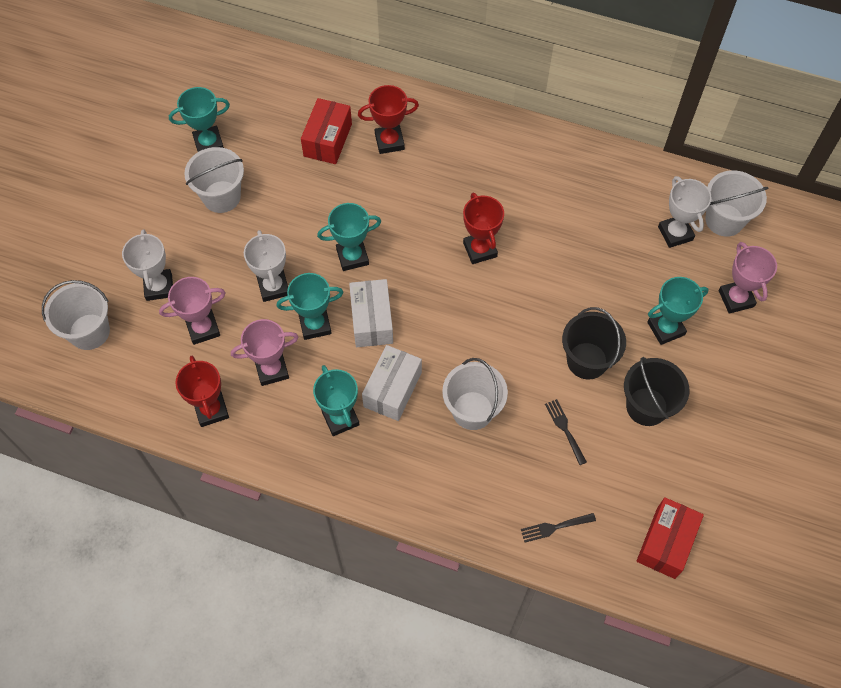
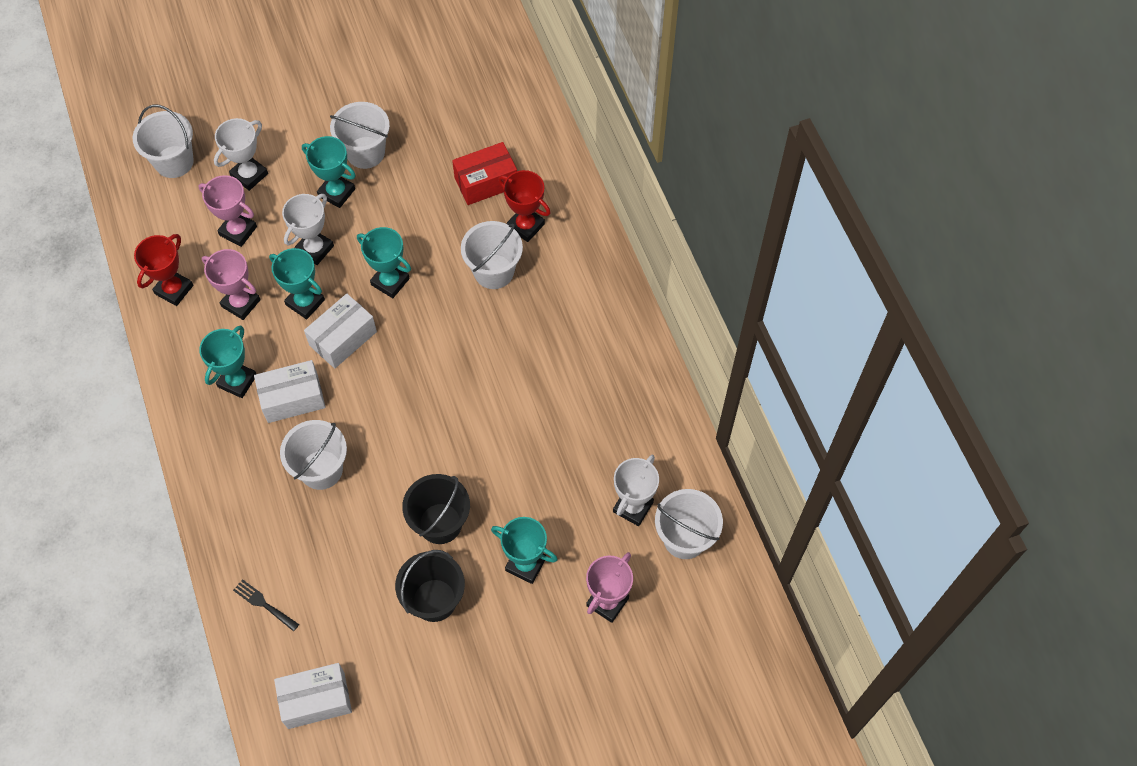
camera: 50 degrees right, 0 degrees up
(208, 143) = (406, 106): turquoise trophy -> turquoise trophy (336, 192)
(408, 186) = (494, 271): none -> white bucket
(480, 250) = (479, 367): red trophy -> none
(564, 429) = (360, 550): black fork -> none
(665, 542) = (316, 700): red box -> white box

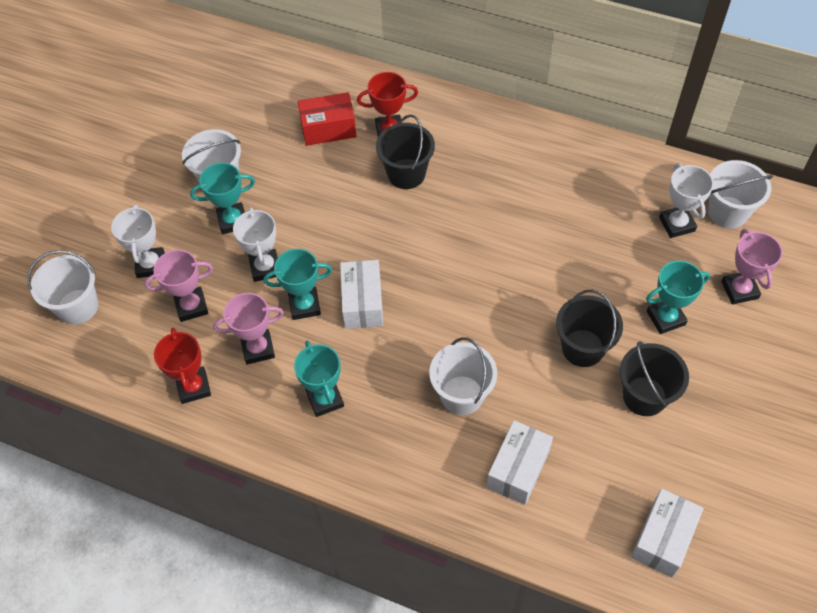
camera: 45 degrees left, 5 degrees down
(263, 604) = (544, 518): black fork -> none
(293, 398) = (380, 371): white box -> white box (518, 469)
(390, 282) = (346, 240): turquoise trophy -> none
(486, 182) = (328, 129): red box -> red box turned 60 degrees clockwise
(494, 271) = (406, 174): white bucket -> black bucket

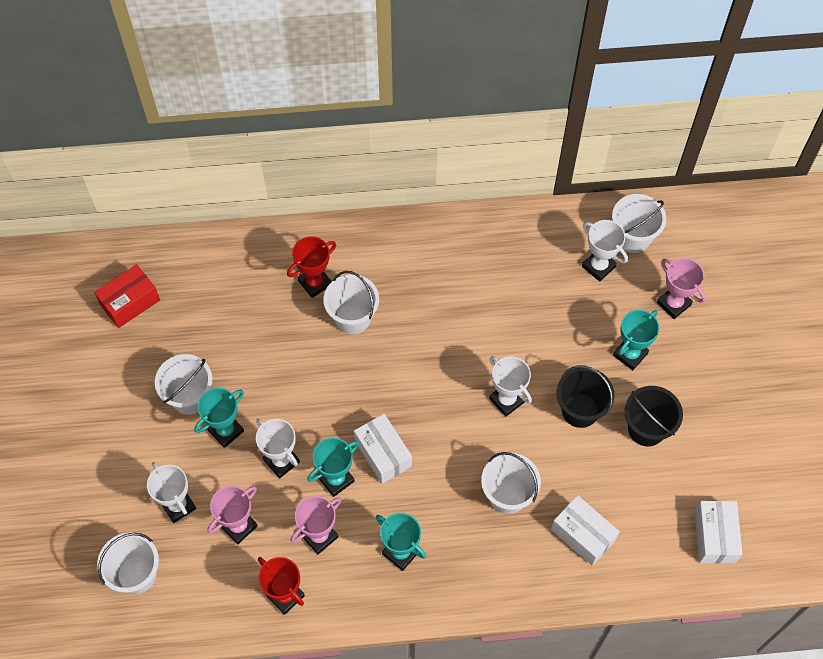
camera: 30 degrees left, 5 degrees up
(328, 129) = (259, 304): red box -> red box (130, 302)
(406, 174) = (353, 318): black bucket -> white bucket
(512, 306) = (507, 400): none -> white trophy
(518, 469) = (583, 535): white box -> white box turned 45 degrees counterclockwise

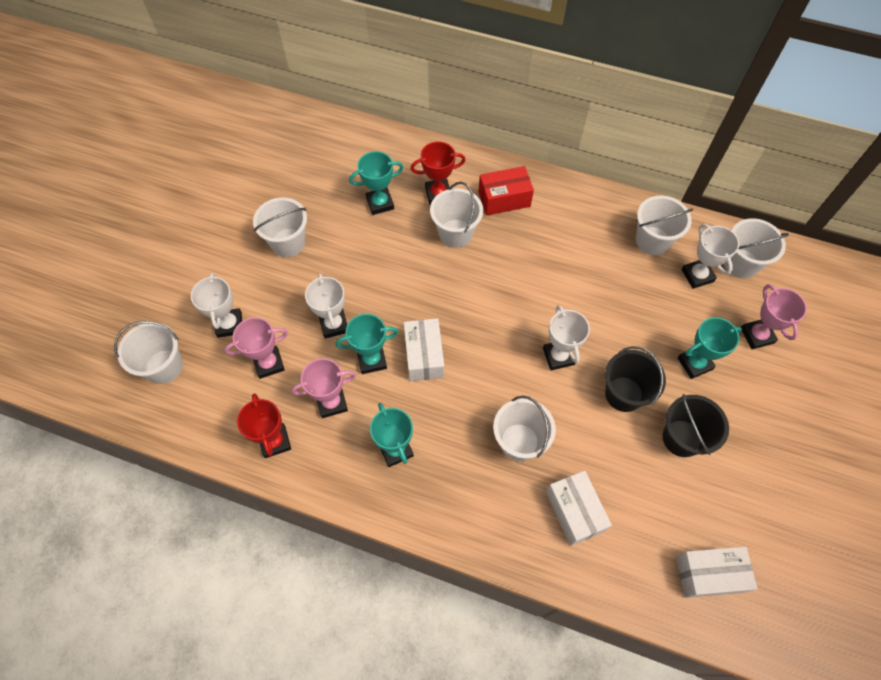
camera: 25 degrees right, 0 degrees up
(130, 302) = (283, 153): red box -> red box (504, 199)
(226, 431) = (302, 281): turquoise trophy -> turquoise trophy (380, 203)
(543, 247) = (652, 240): none -> white bucket
(714, 536) = (709, 574): white box -> white box turned 60 degrees clockwise

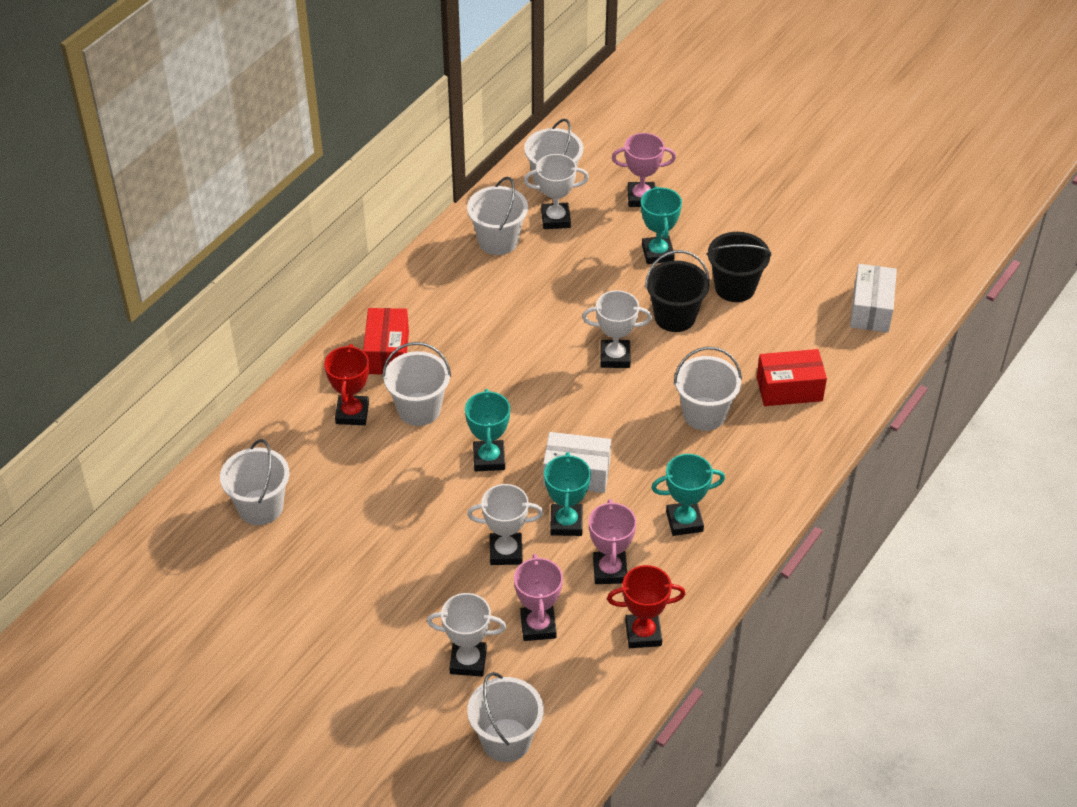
camera: 75 degrees left, 15 degrees down
(288, 242) = (364, 581): white bucket -> white bucket (260, 507)
(380, 203) = (342, 474): turquoise trophy -> turquoise trophy (489, 459)
(574, 511) = (789, 389): white box -> red box

